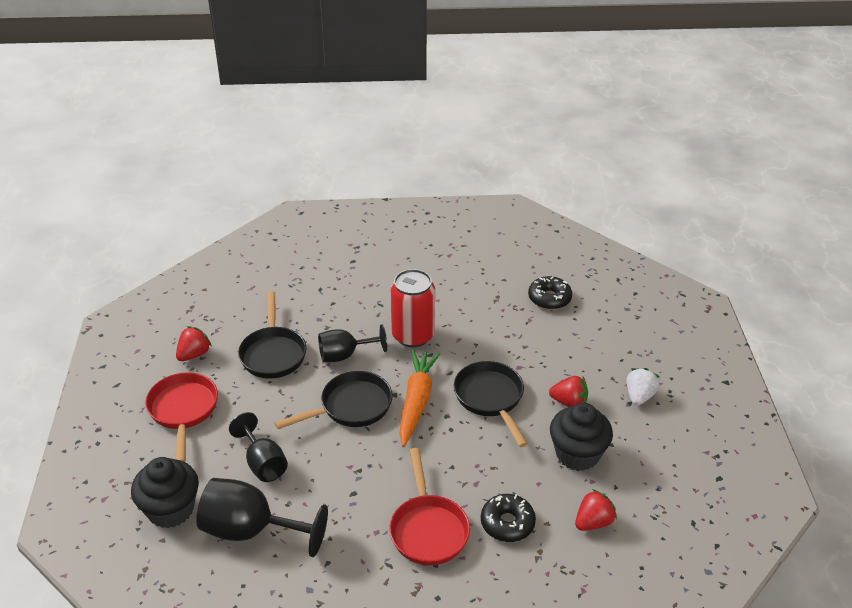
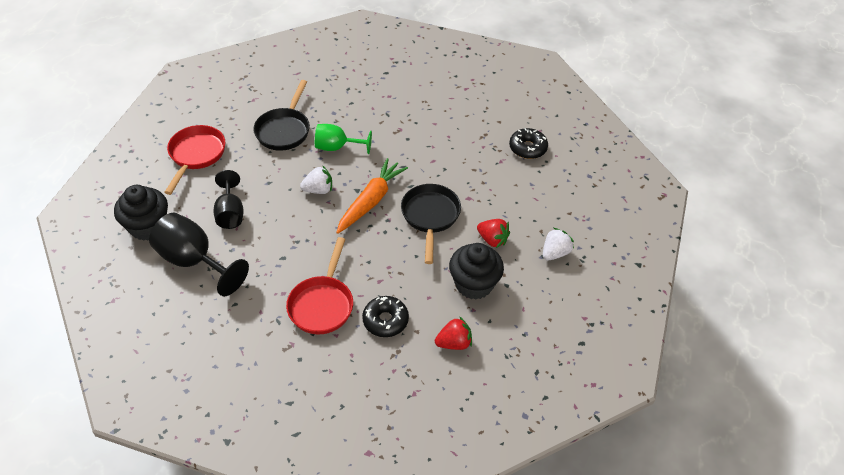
camera: 20 degrees right, 10 degrees up
(194, 354) = (227, 114): red strawberry -> none
(345, 355) = (337, 147): black goblet -> green goblet
(351, 407) = (318, 190): black pan -> white strawberry
(413, 335) = (398, 147): red can -> none

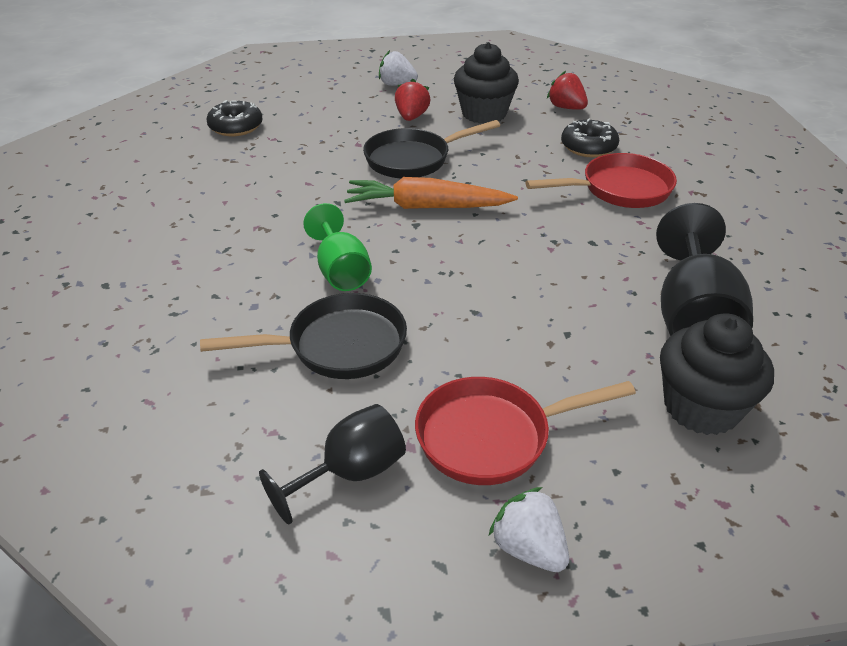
camera: 115 degrees left, 10 degrees down
(230, 213) = (574, 323): black goblet -> black goblet (350, 473)
(318, 190) = (446, 256): white strawberry -> white strawberry (528, 548)

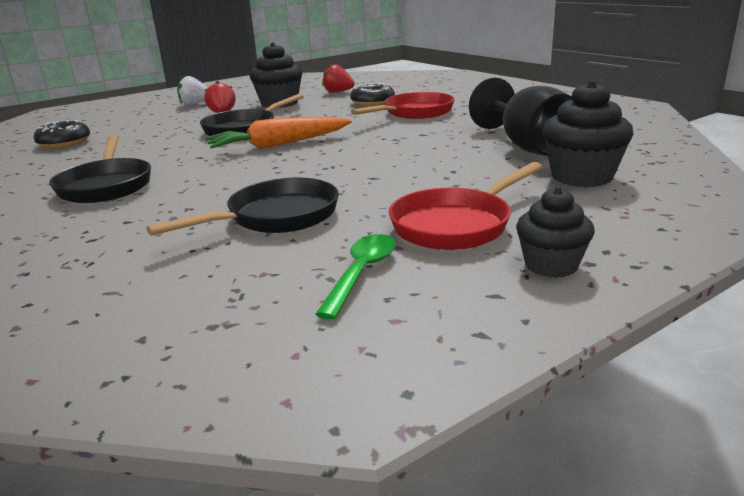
camera: 25 degrees left, 15 degrees down
(230, 225) = (106, 185): none -> black pan
(341, 271) = (238, 184): green goblet -> none
(350, 473) = (361, 273): black goblet -> green spoon
(528, 548) = (551, 265): white strawberry -> black cupcake

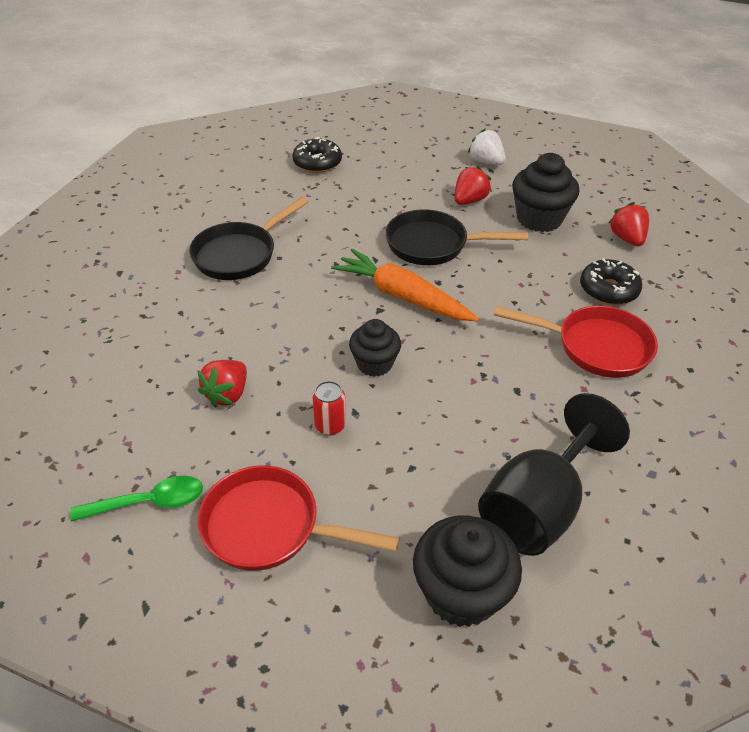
camera: 55 degrees right, 20 degrees up
(276, 217) = (227, 394): black pan -> red strawberry
(374, 187) = (330, 425): none -> red can
(551, 265) = (214, 631): black cupcake -> black cupcake (374, 364)

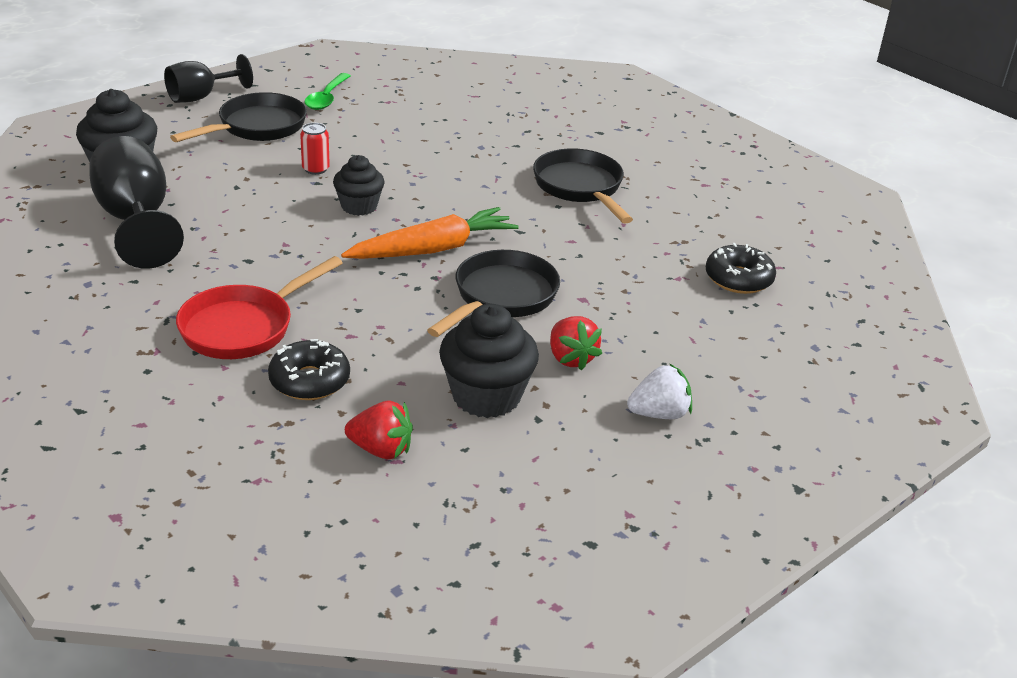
camera: 115 degrees right, 10 degrees down
(220, 643) = (201, 97): none -> black goblet
(227, 394) = (395, 141): red strawberry -> none
(270, 527) = (257, 127): red pan -> black pan

